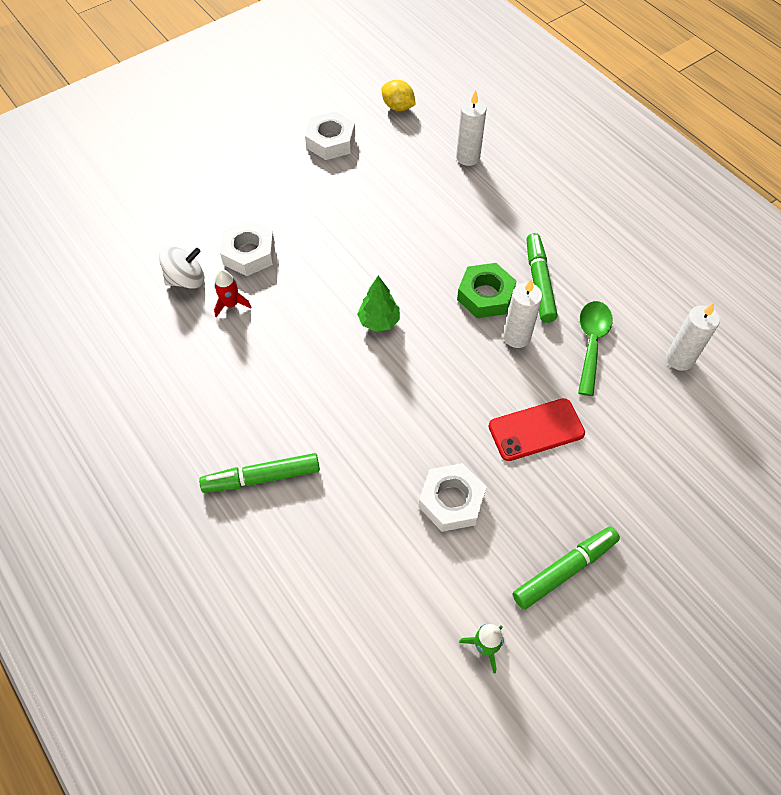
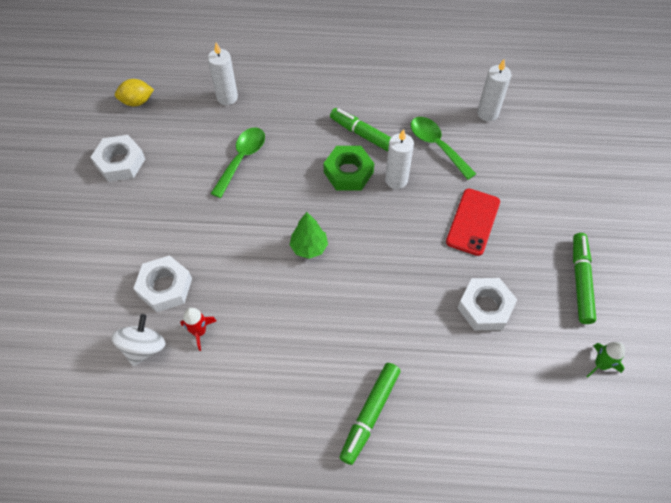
camera: 50 degrees left, 0 degrees up
(417, 213) = (242, 159): none -> green spoon

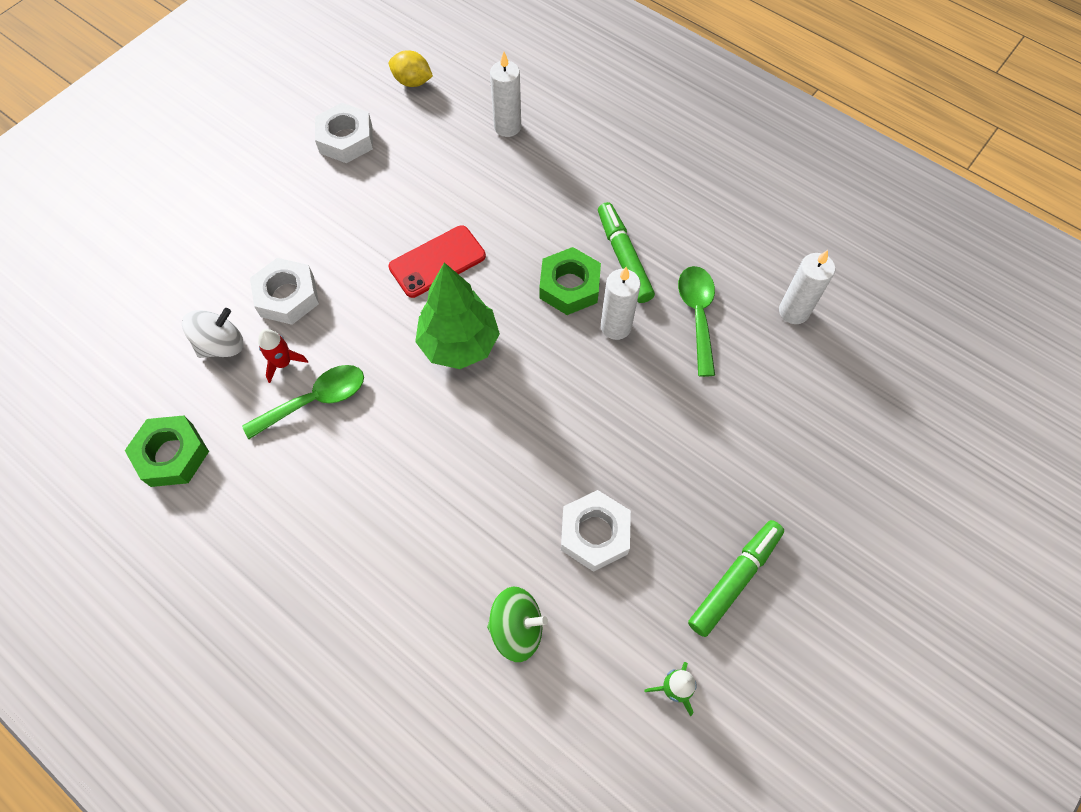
camera: 35 degrees right, 5 degrees up
(169, 443) = (172, 455): none -> green nut
(242, 159) = (468, 205): green spoon -> green spoon (315, 400)
(309, 247) = (459, 344): green tree -> green tree, size x1.67
(370, 414) = (377, 561): green marker -> none
(473, 222) = (664, 429): red phone -> red phone (437, 262)
(488, 393) = (517, 628): none -> green spinning top

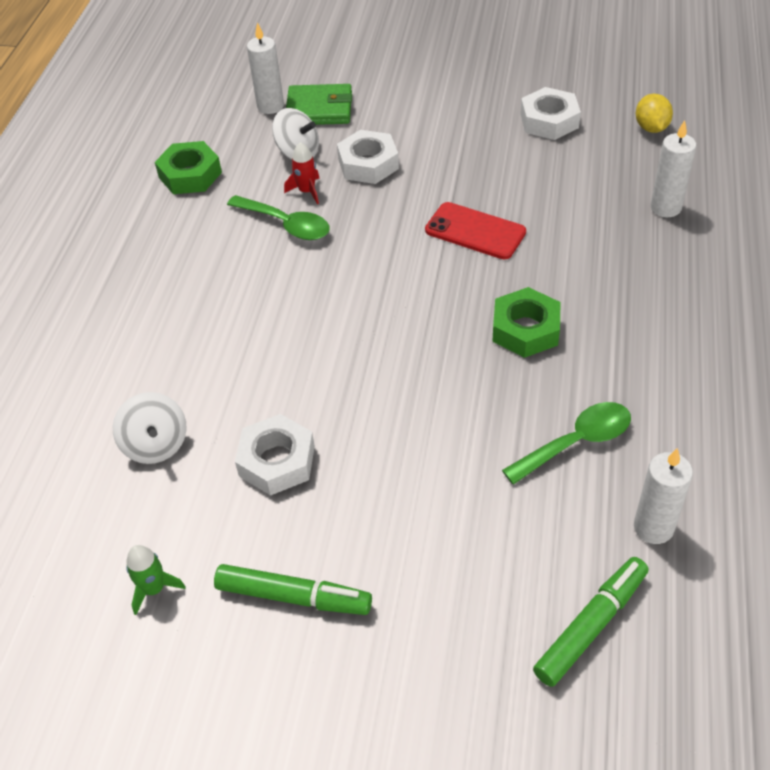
camera: 65 degrees right, 15 degrees down
(172, 297) = (319, 109): none -> green wallet
(459, 344) = (403, 283): green tree -> none
(517, 628) = (156, 444): green spinning top -> white spinning top
(616, 326) = (509, 383): white candle -> white candle (270, 106)
(624, 258) = (593, 355): green marker -> green marker (590, 626)

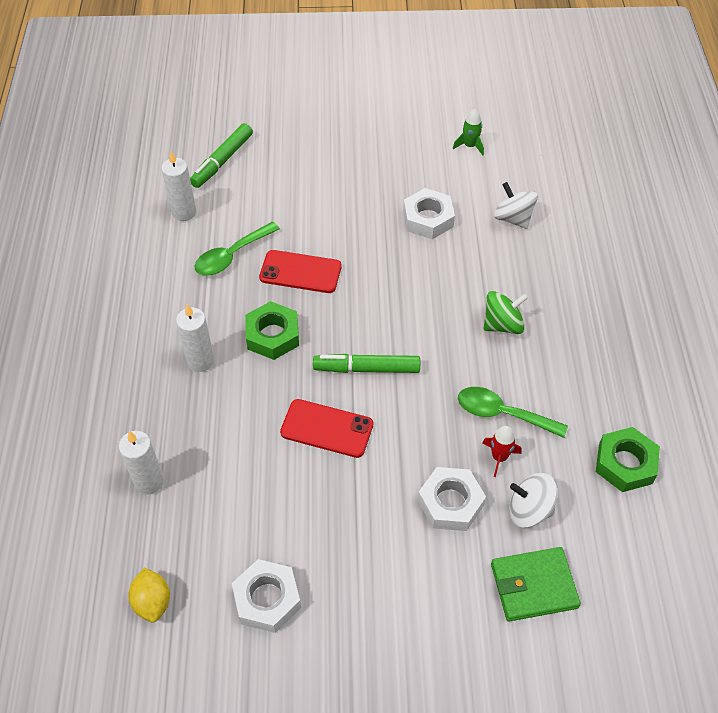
camera: 165 degrees right, 5 degrees up
(242, 308) = (502, 324): none -> green spinning top
(270, 106) = (592, 583): white candle -> white candle (200, 361)
(293, 596) = (390, 152): green marker -> green marker (367, 369)
(479, 405) = (300, 272): none -> red phone

